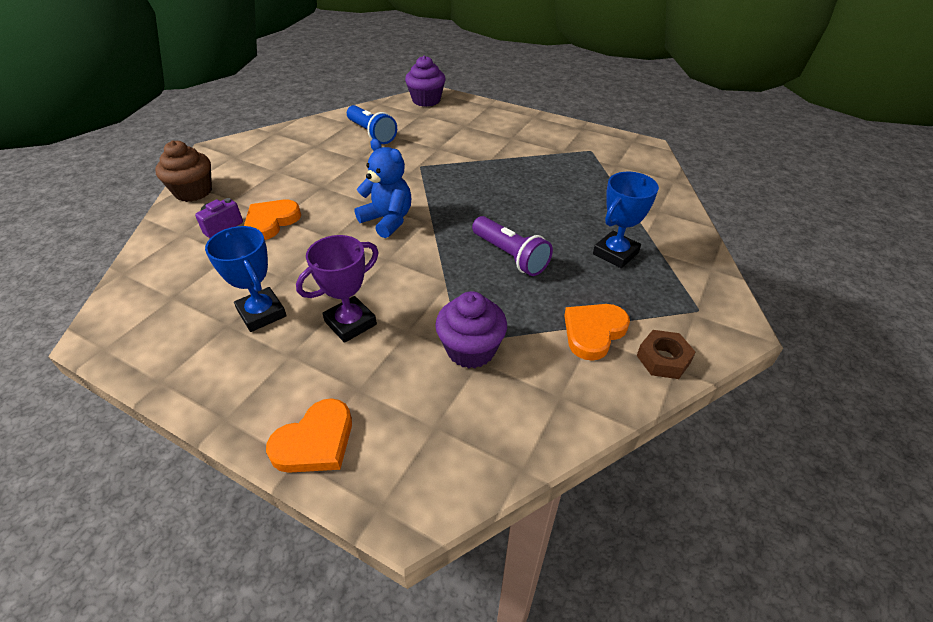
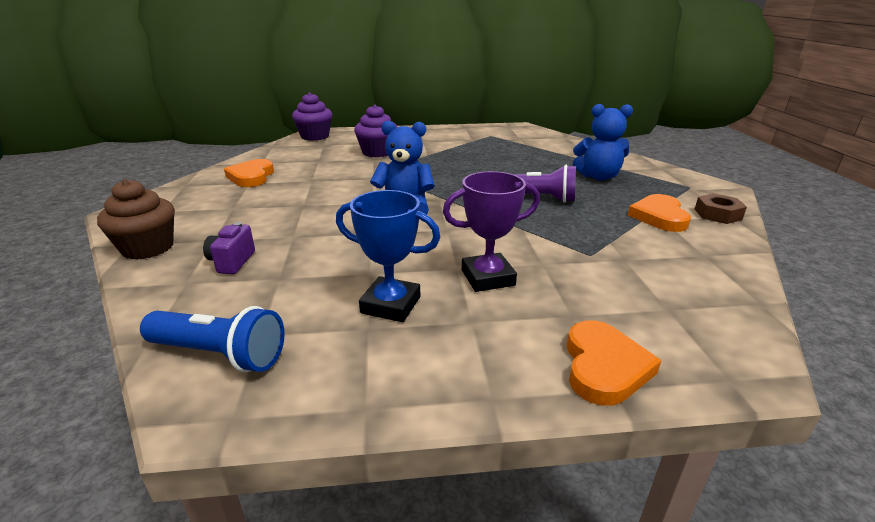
camera: 35 degrees left, 15 degrees down
(271, 222) = (287, 241): orange heart -> orange heart (251, 177)
(350, 323) = (487, 277): purple trophy -> purple trophy turned 60 degrees clockwise
(371, 133) = (296, 163): blue flashlight -> blue flashlight (220, 354)
(471, 349) = (606, 255): purple cupcake -> purple cupcake (377, 152)
(615, 253) = (598, 177): blue trophy -> blue teddy bear

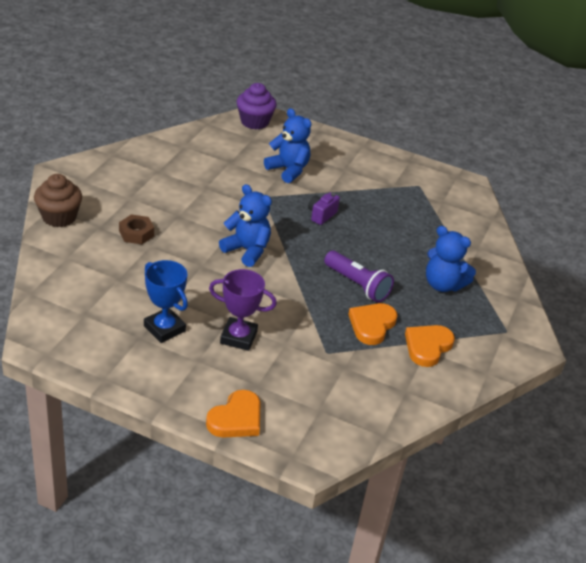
camera: 25 degrees right, 10 degrees up
(220, 354) = (59, 317): blue flashlight -> none
(232, 262) = (100, 253): purple camera -> purple camera (321, 215)
(251, 177) = (164, 164): orange heart -> orange heart (372, 325)
(377, 152) = (288, 170): purple cupcake -> blue teddy bear
(717, 214) = (479, 366): brown nut -> brown nut (136, 233)

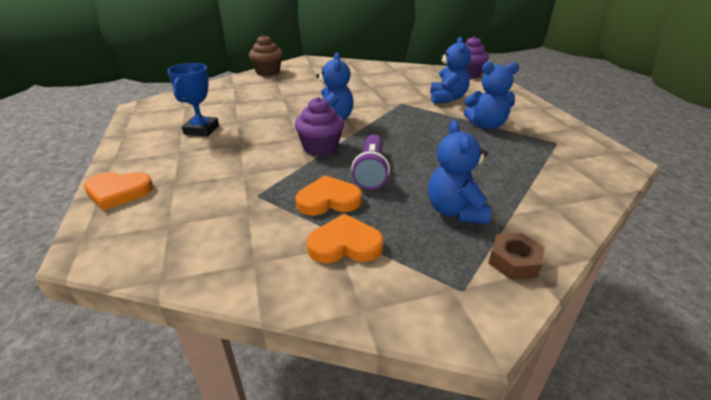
camera: 55 degrees right, 5 degrees down
(136, 233) = (288, 90): brown nut -> brown nut (514, 261)
(238, 337) = (226, 154): purple trophy -> none
(290, 285) = (320, 148): none -> purple cupcake
(321, 215) = (426, 125): purple camera -> none
(358, 190) = (486, 125): none -> blue teddy bear

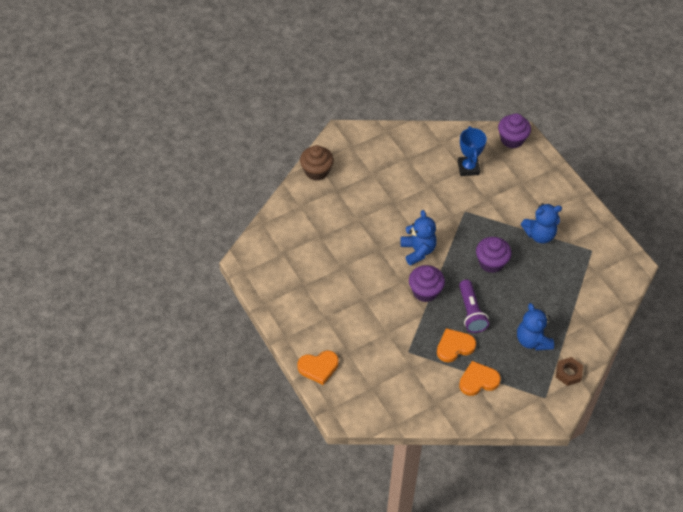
camera: 15 degrees left, 20 degrees up
(201, 130) = (322, 286): blue trophy -> blue trophy (468, 168)
(418, 137) = (491, 263): none -> purple cupcake
(447, 98) = (501, 195): blue teddy bear -> none

